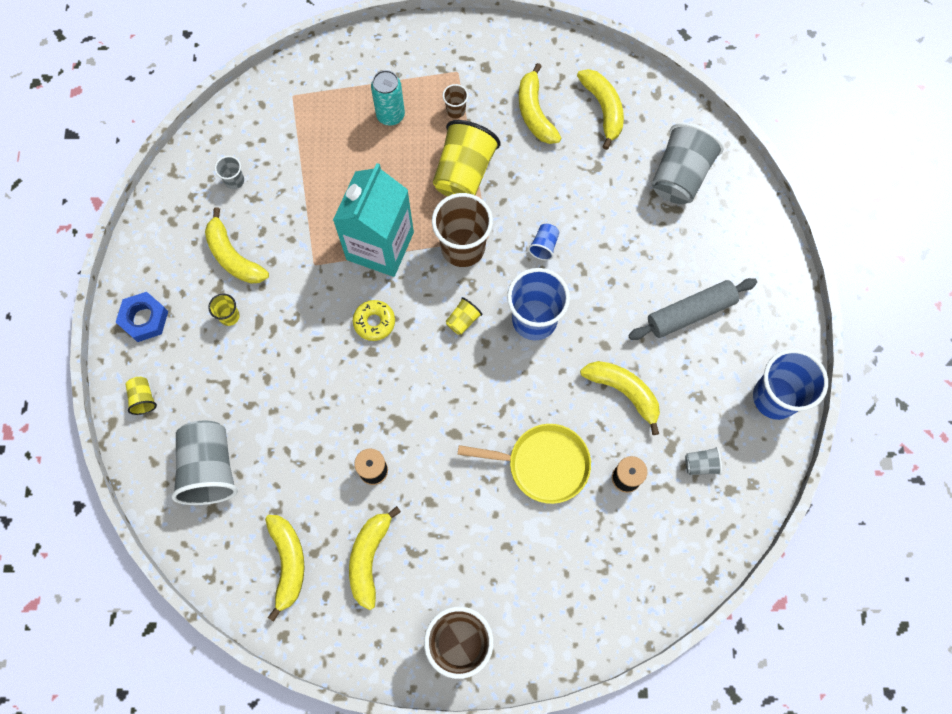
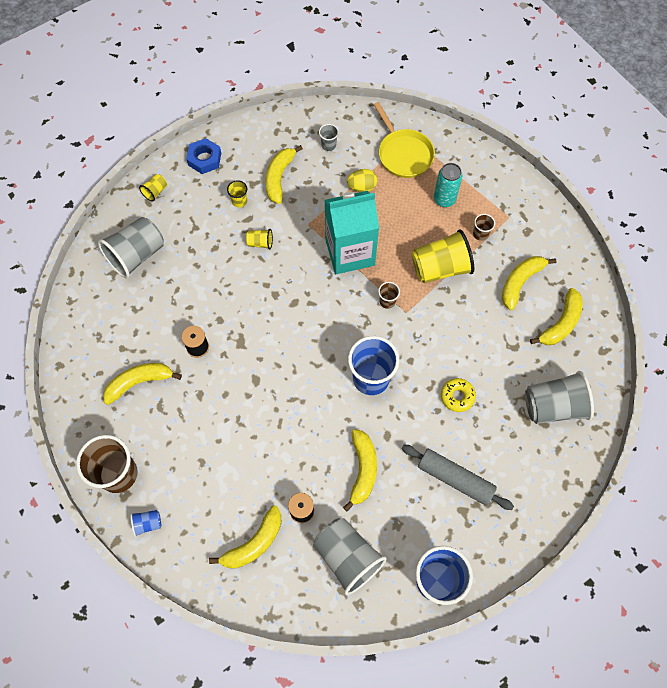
camera: 55 degrees right, 5 degrees down
(288, 563) = (106, 337): yellow banana -> yellow banana (254, 543)
(312, 182) = (362, 187): none -> yellow egg
(374, 322) = (296, 283): yellow donut -> yellow donut (457, 396)
(463, 247) = (387, 301): brown cup -> brown cup, size x0.46
(463, 320) = (337, 334): yellow cup -> yellow cup (260, 243)
(543, 464) = (273, 449): yellow pan -> yellow pan (403, 154)
(544, 246) = (428, 350): blue cup -> blue cup (147, 523)
(701, 464) = (347, 557): grey cup -> grey cup, size x2.19

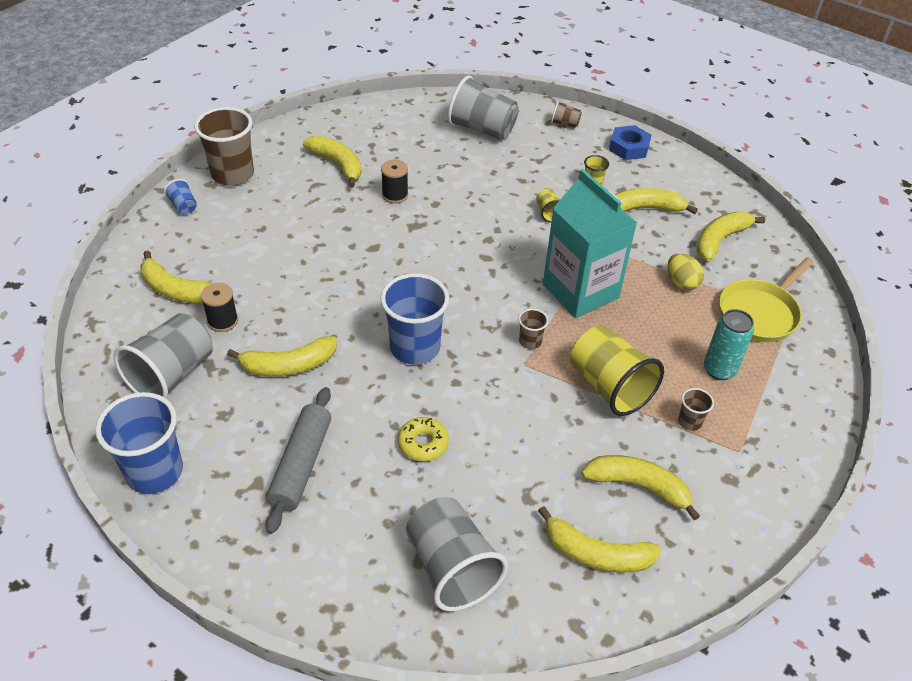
camera: 70 degrees right, 20 degrees down
(155, 192) = (565, 124): yellow cup -> brown cup
(328, 145) = (720, 240): grey cup -> yellow banana

